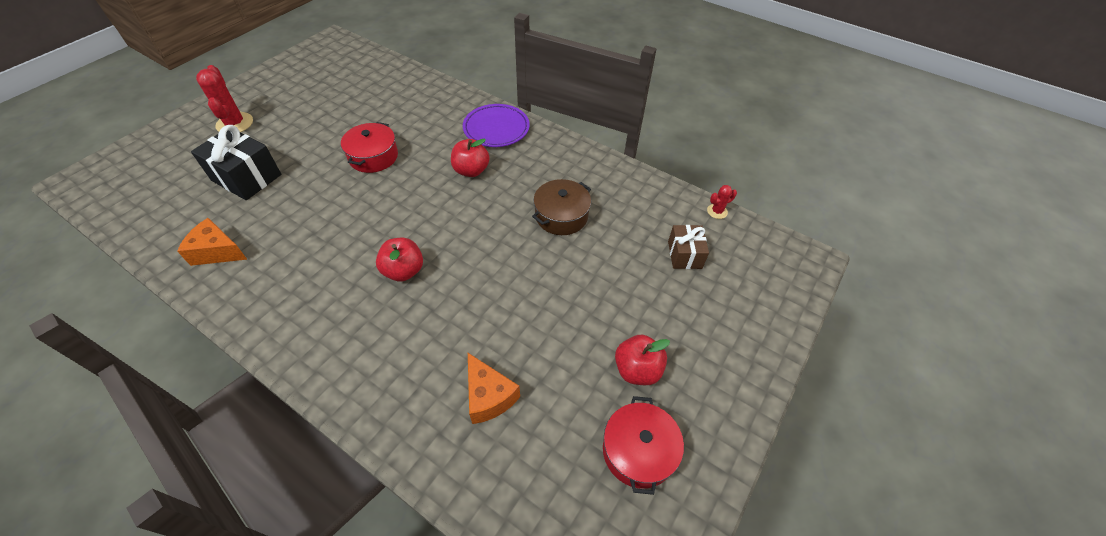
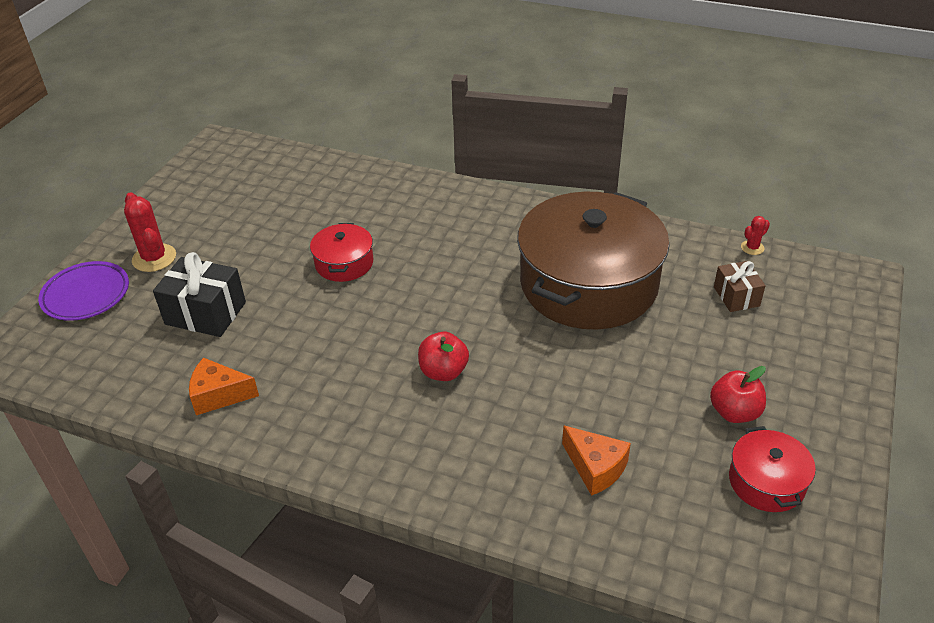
camera: 10 degrees left, 10 degrees down
(471, 170) = (465, 257): red apple -> none
(496, 129) = (471, 208): purple plate -> purple plate (86, 295)
(561, 216) = (589, 284): brown pot -> brown pot, size x2.26

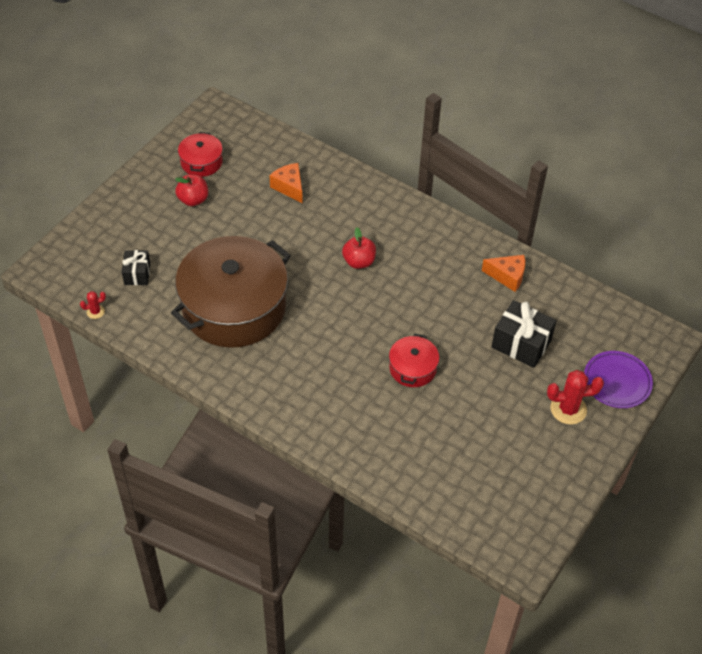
camera: 170 degrees left, 10 degrees up
(154, 258) = (568, 409): red cactus -> red cactus turned 75 degrees counterclockwise
(736, 296) = (137, 274): brown gift -> black gift

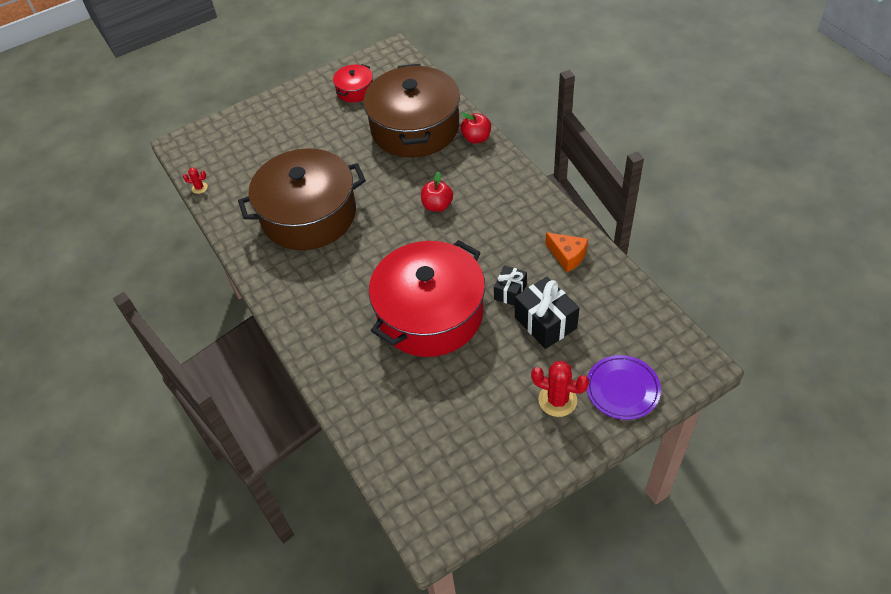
camera: 30 degrees right, 0 degrees up
(137, 274) = (249, 166): black gift -> black gift (510, 292)
(193, 200) = (330, 119): red apple -> red apple (476, 138)
(289, 187) = (415, 128): orange cheese -> brown pot
(412, 368) = (430, 314): red pot -> red pot, size x2.26

